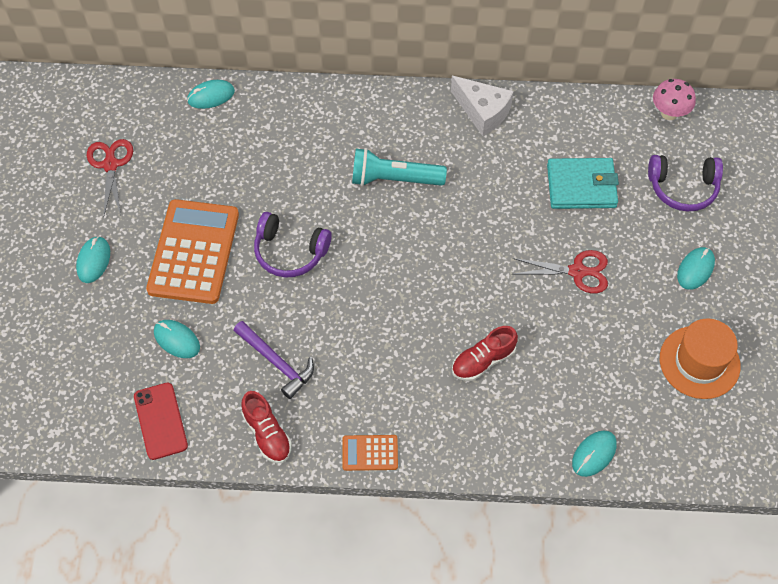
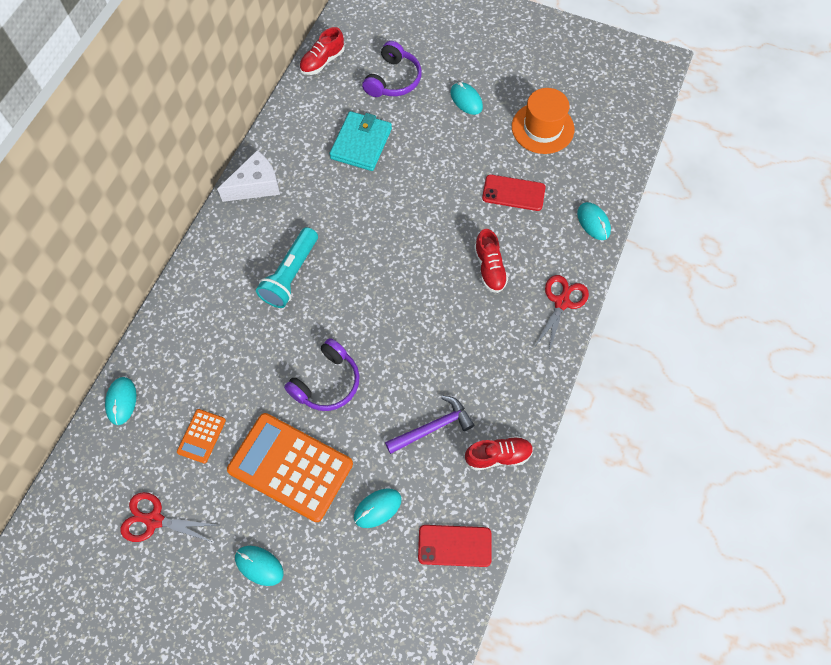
camera: 70 degrees left, 5 degrees up
(370, 453) = (542, 379): orange calculator -> orange calculator (201, 436)
(577, 271) = (437, 175): red scissors -> red scissors (561, 302)
(592, 356) = (513, 193): none -> red phone
(669, 113) = (322, 61): pink mushroom -> red shoe

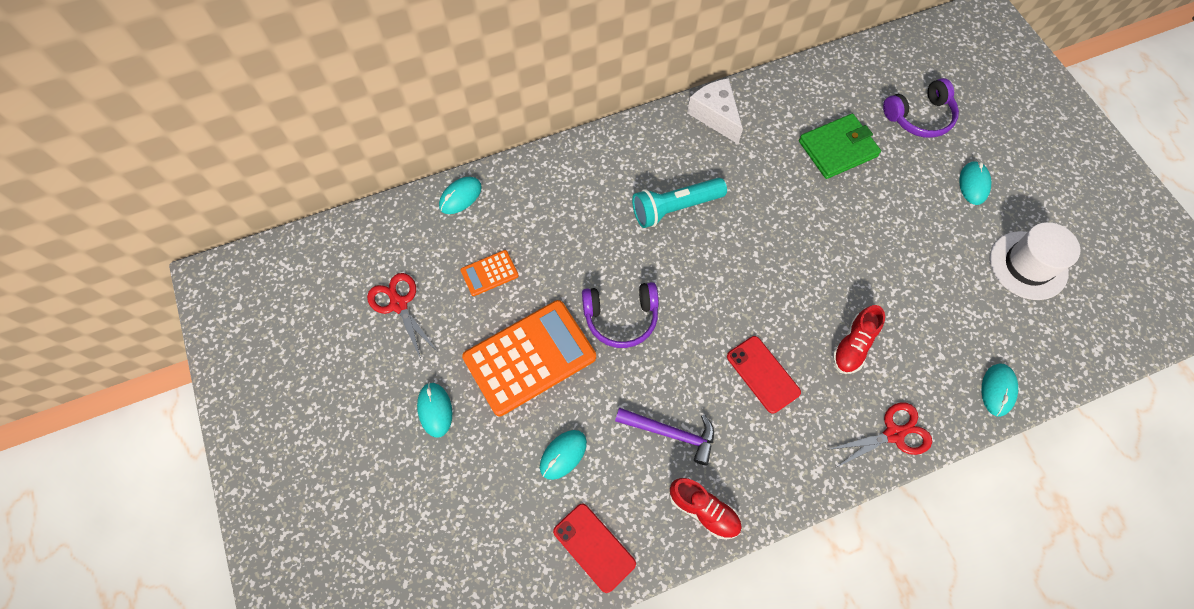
camera: 45 degrees right, 0 degrees up
(256, 185) = (715, 115): white cheese -> white cheese turned 135 degrees counterclockwise
(290, 467) = (529, 357): orange calculator -> orange calculator turned 75 degrees clockwise
(322, 61) = (869, 57): red shoe -> none
(361, 143) = (838, 149): turquoise wallet -> green wallet
(377, 508) = (563, 455): turquoise mouse -> turquoise mouse turned 60 degrees counterclockwise
(513, 193) = (941, 300): red phone -> red phone (763, 374)
(542, 128) = (1028, 265): orange hat -> white hat

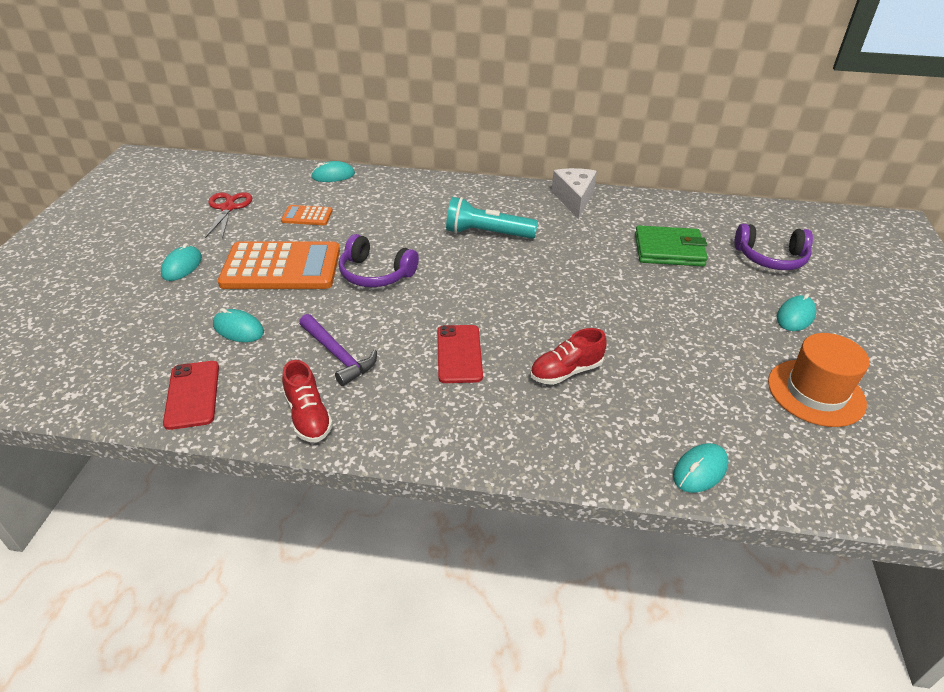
camera: 30 degrees right, 25 degrees down
(563, 455) = (238, 329): turquoise mouse -> turquoise mouse turned 45 degrees clockwise
(894, 434) = (548, 450): red scissors -> none
(1028, 265) = (816, 392): white hat -> orange hat

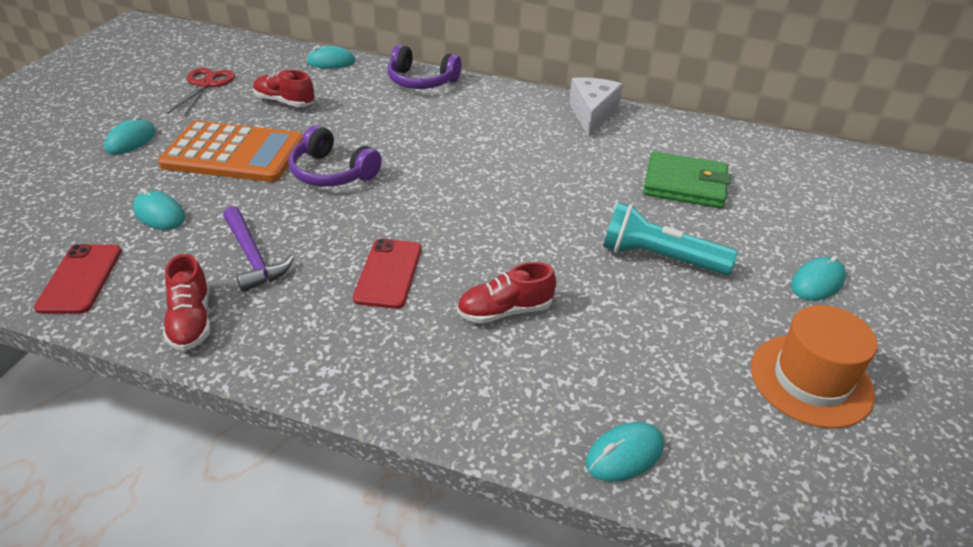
camera: 10 degrees right, 0 degrees up
(307, 216) = (285, 102): orange calculator -> red shoe
(487, 233) = (475, 142): turquoise flashlight -> turquoise flashlight (659, 257)
(771, 258) = (810, 208): purple headphones -> purple headphones (421, 81)

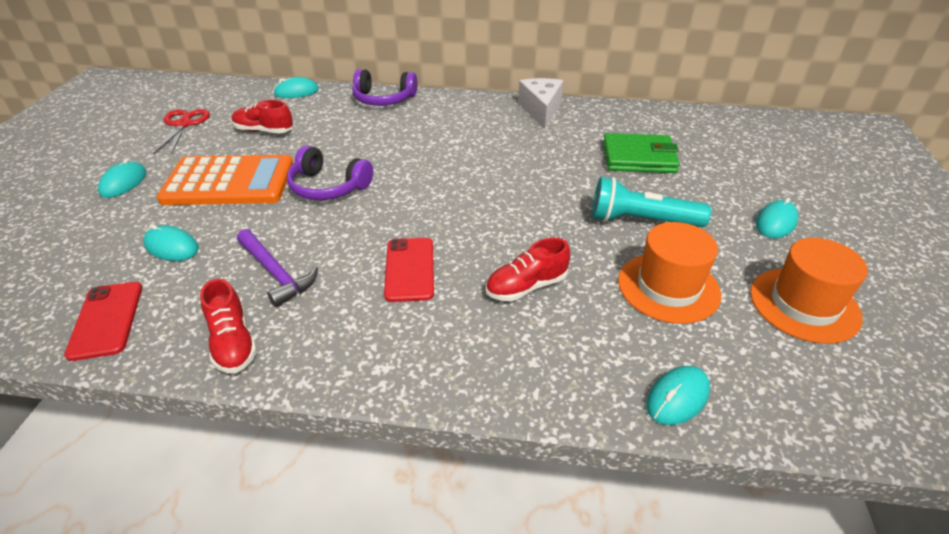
camera: 10 degrees left, 0 degrees up
(661, 336) = (668, 287): none -> orange hat

